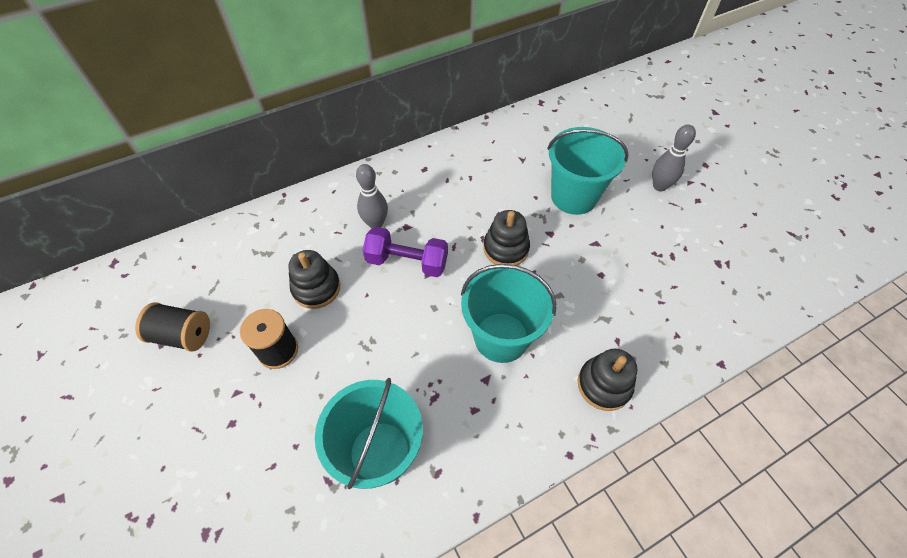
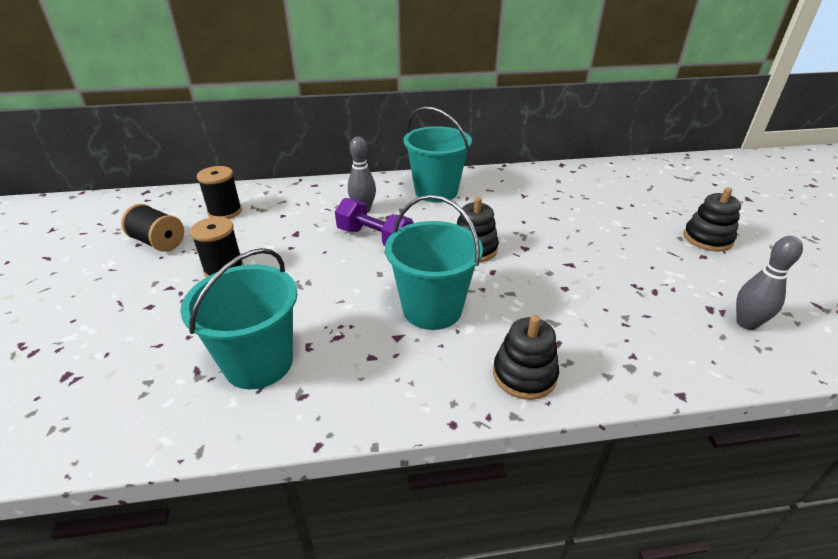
camera: 20 degrees right, 20 degrees down
(228, 268) = (225, 211): none -> black spool
(316, 288) = (285, 238): black stacking toy -> black stacking toy (707, 238)
(574, 196) = (563, 228): turquoise bucket -> turquoise bucket (436, 191)
(659, 186) = (661, 238): grey bowling pin -> grey bowling pin (746, 323)

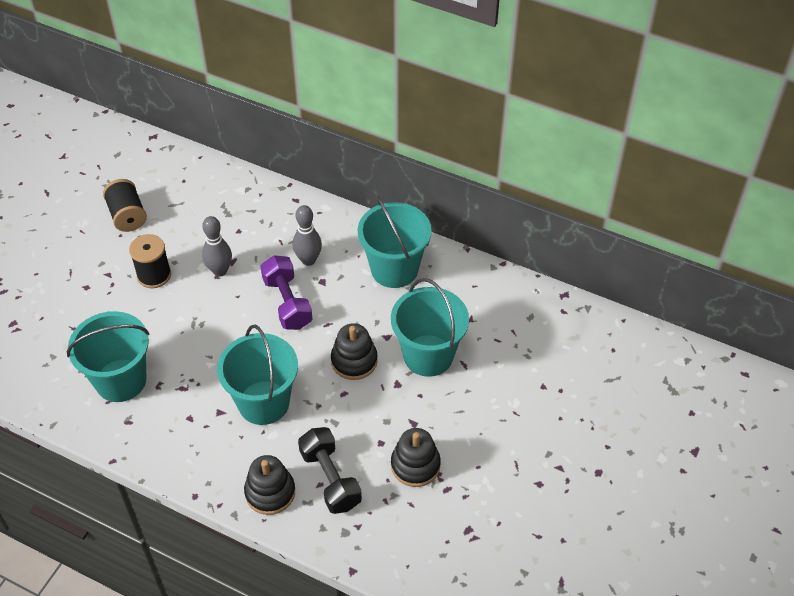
camera: 35 degrees right, 15 degrees up
(225, 211) = (197, 201): black spool -> none
(523, 223) = (428, 355): none -> turquoise bucket
(562, 333) = (330, 479): none -> black dumbbell
(707, 238) = (572, 469): black stacking toy -> black stacking toy (415, 465)
(746, 323) = (476, 558): grey bowling pin -> grey bowling pin (220, 271)

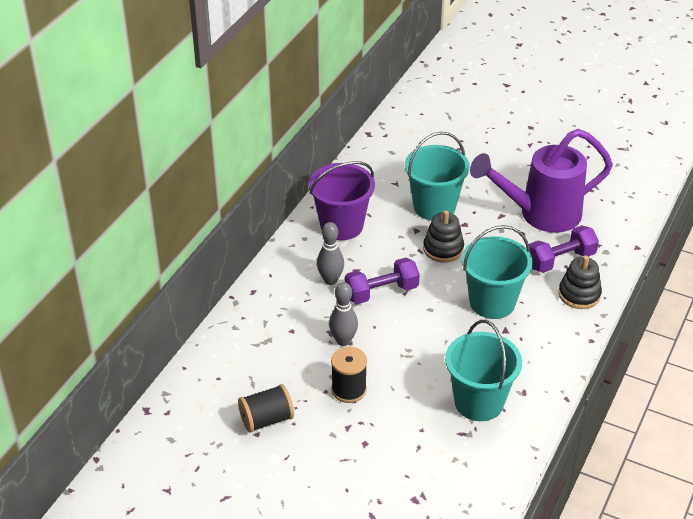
camera: 90 degrees left, 10 degrees down
(330, 479) = (560, 260): black dumbbell -> purple dumbbell
(394, 269) = (341, 226): turquoise bucket -> purple bucket
(415, 465) = (540, 214): black stacking toy -> purple watering can

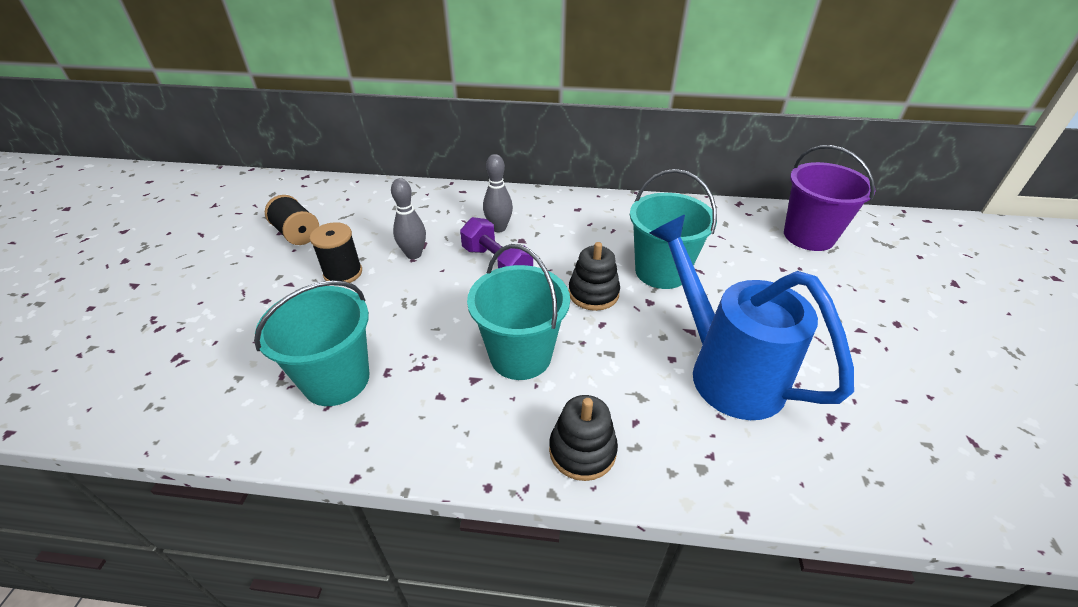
camera: 70 degrees right, 0 degrees up
(341, 226) = (583, 217): purple bucket -> purple bucket (808, 236)
(540, 214) = (724, 369): purple watering can -> blue watering can
(560, 260) = (643, 412): purple dumbbell -> none

